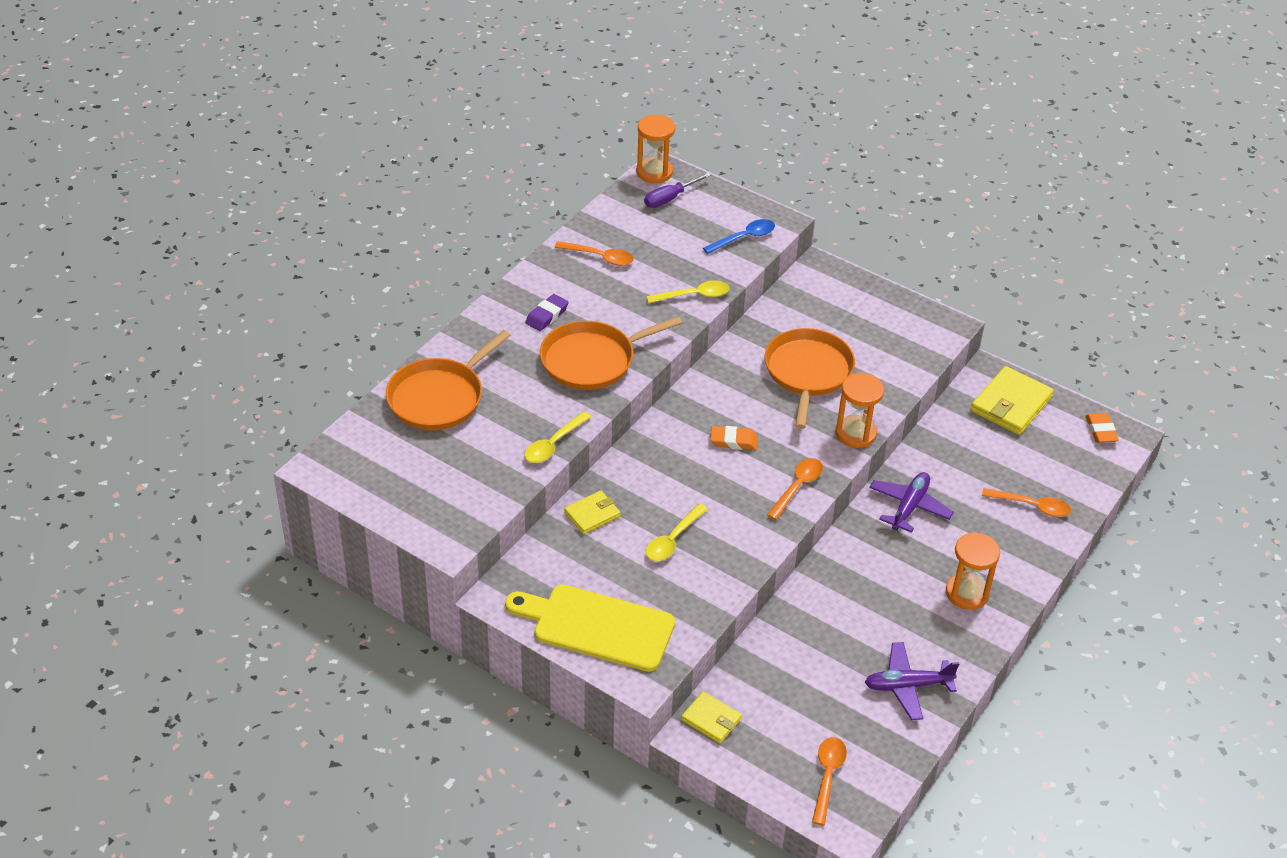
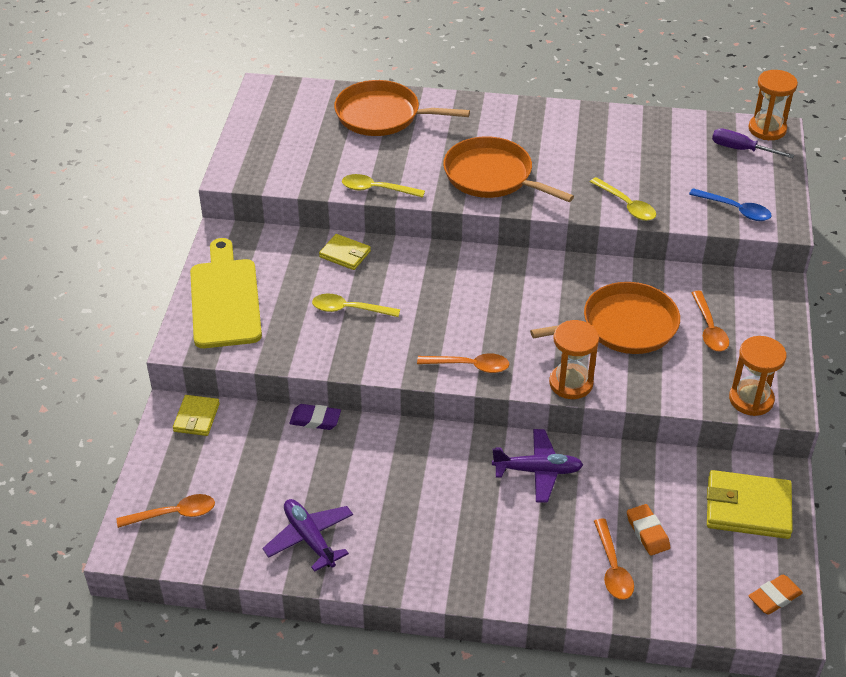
camera: 65 degrees right, 0 degrees up
(547, 315) = (523, 134): purple eraser -> purple eraser (315, 420)
(599, 257) = (622, 137): orange spoon -> orange spoon (709, 329)
(733, 441) = (495, 307): orange eraser -> orange eraser (647, 532)
(967, 593) = (455, 549): orange hourglass -> orange hourglass (751, 399)

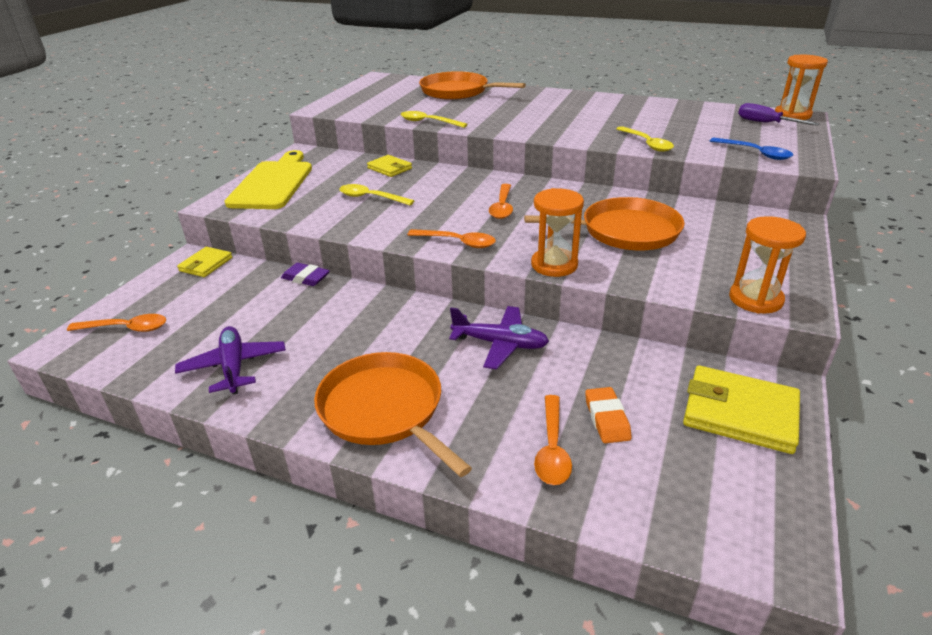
camera: 15 degrees right, 10 degrees down
(492, 176) = (530, 122): orange pan -> orange pan (384, 410)
(709, 329) = (715, 242): orange spoon -> orange spoon (502, 207)
(774, 597) = (766, 522): orange eraser -> none

